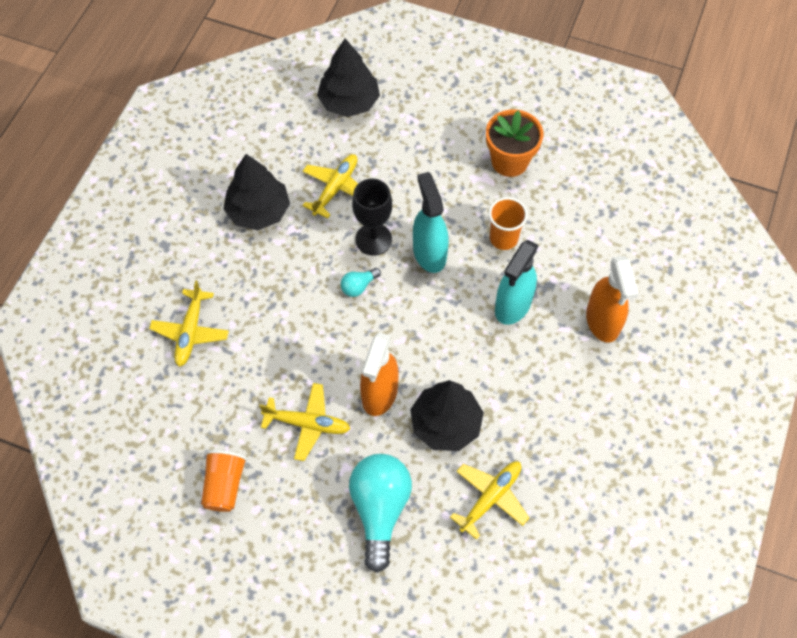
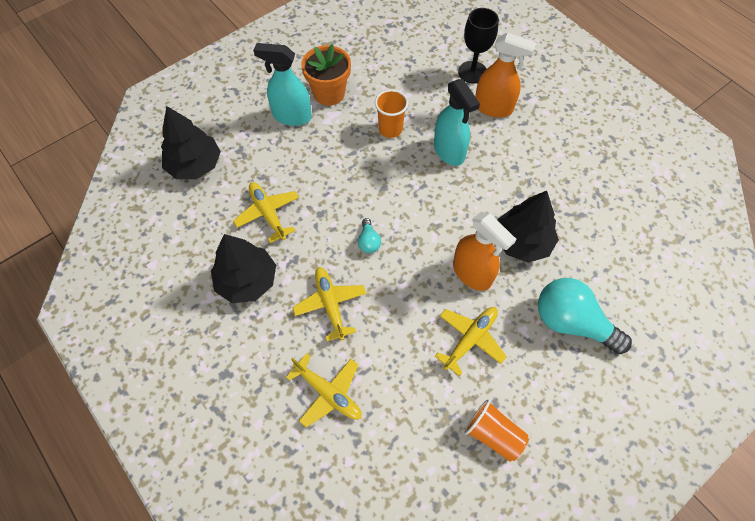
camera: 60 degrees left, 0 degrees up
(373, 239) = (333, 210): black goblet -> black goblet (472, 72)
(429, 253) = (371, 180): turquoise spray bottle -> turquoise spray bottle (291, 116)
(490, 498) = (596, 243): yellow plane -> yellow plane (330, 305)

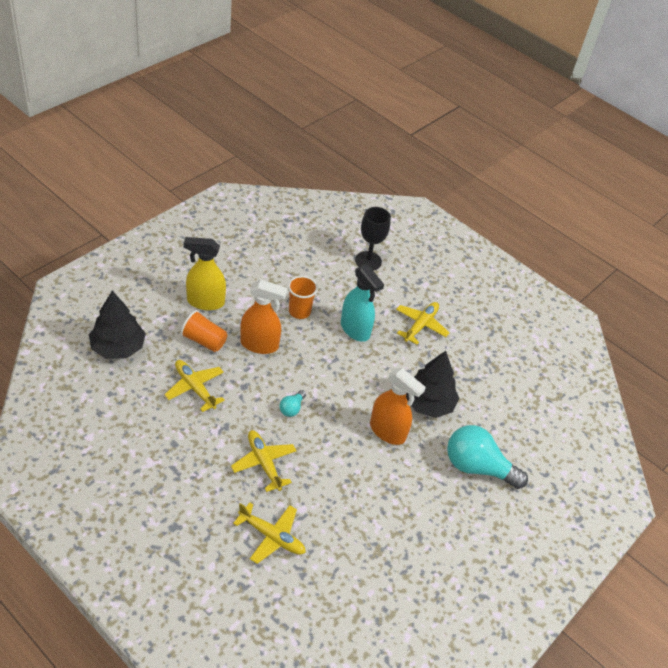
camera: 15 degrees left, 15 degrees down
(247, 280) = (183, 446): black tree -> none
(291, 116) = (205, 302): turquoise spray bottle -> yellow spray bottle
(329, 93) = (238, 281): orange flower pot -> none
(368, 241) = (292, 408): turquoise light bulb -> turquoise light bulb turned 45 degrees clockwise
(470, 339) = (392, 485): yellow plane -> yellow plane (420, 325)
(493, 108) = (390, 291): orange spray bottle -> orange spray bottle (259, 345)
(493, 434) = (421, 560): orange cup -> orange cup (204, 341)

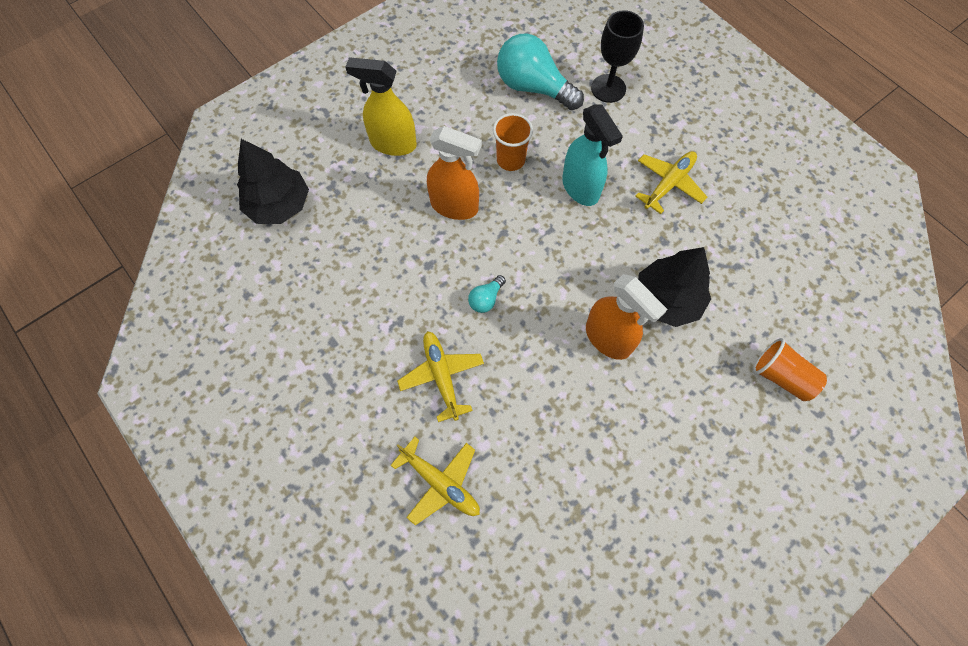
camera: 15 degrees right, 20 degrees up
(195, 388) = (366, 265): yellow plane -> none
(204, 341) = (385, 198): orange cup -> orange cup (781, 376)
(477, 467) = (725, 398): turquoise light bulb -> turquoise light bulb (533, 87)

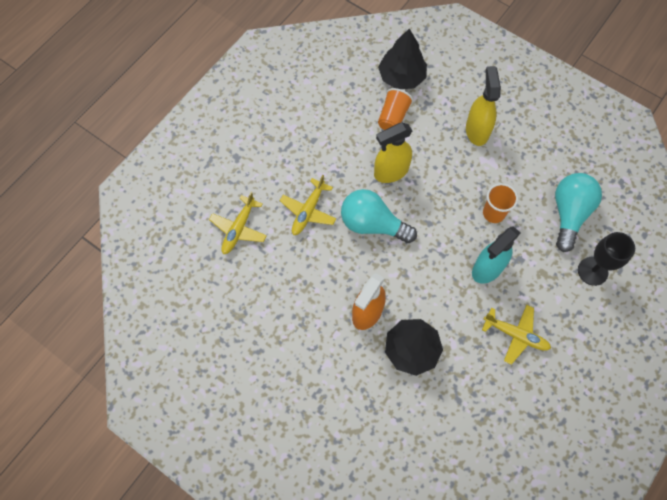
camera: 75 degrees right, 0 degrees up
(417, 256) = (391, 172): none -> yellow spray bottle
(442, 376) = (308, 211): yellow plane -> yellow plane turned 150 degrees clockwise
(454, 206) = (439, 185): orange spray bottle -> none
(486, 299) = (372, 224): turquoise light bulb -> turquoise light bulb, size x2.22
(781, 376) = (374, 444): orange cup -> orange cup (393, 117)

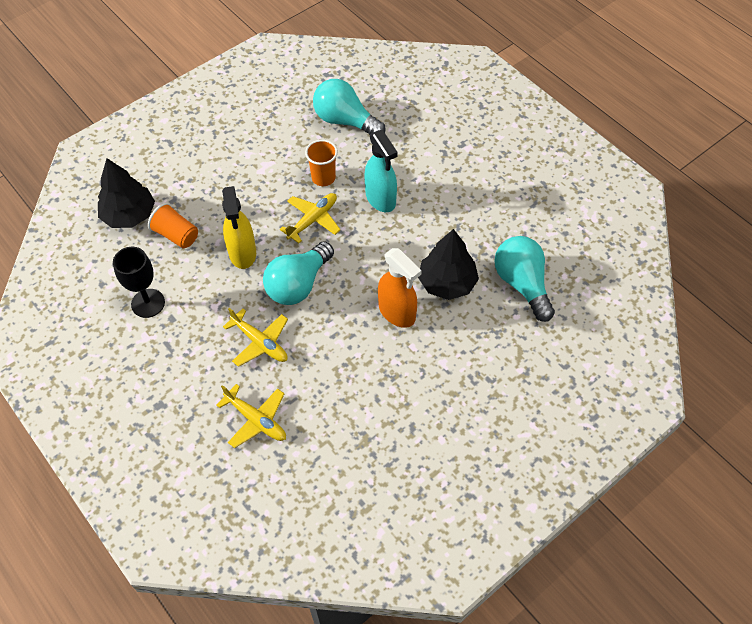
camera: 75 degrees left, 10 degrees down
(431, 420) = (522, 284): none -> turquoise light bulb
(477, 130) = (225, 167): yellow spray bottle -> none
(515, 335) = (454, 195): yellow plane -> yellow plane (313, 220)
(592, 271) = (408, 121): black goblet -> black goblet (148, 303)

